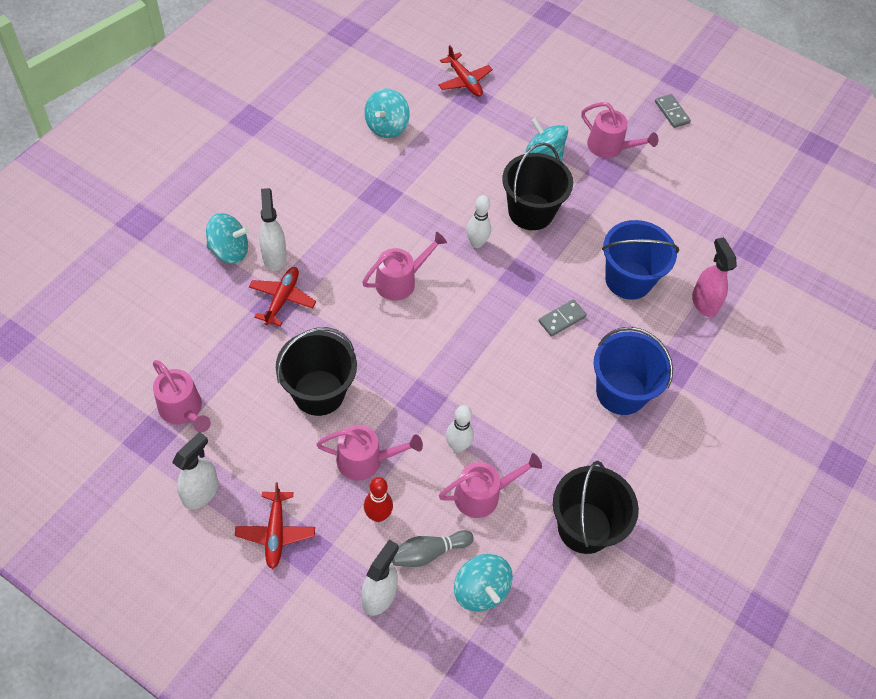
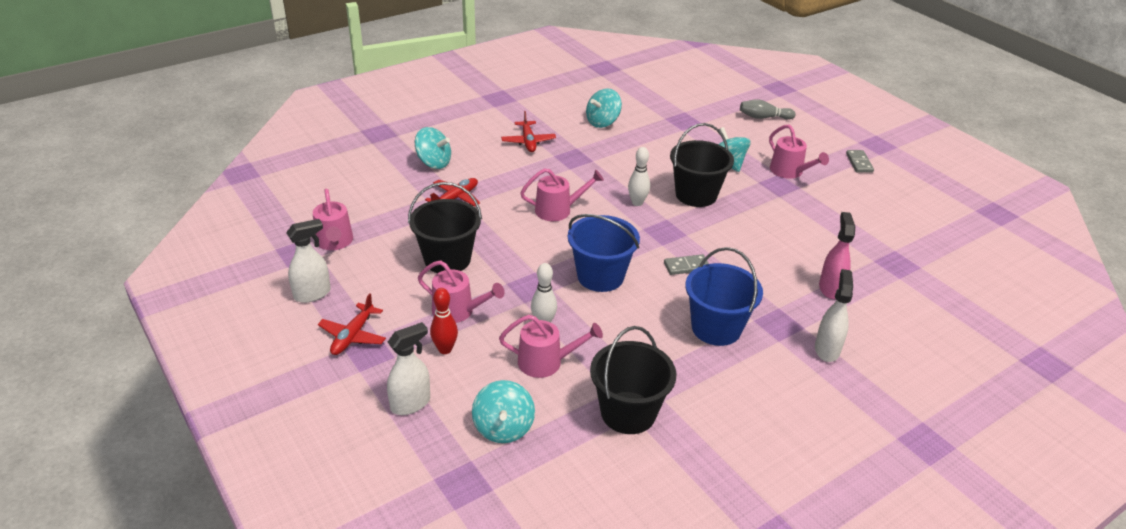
camera: 25 degrees right, 20 degrees down
(274, 256) = (466, 173): white spray bottle -> white spray bottle (827, 349)
(428, 553) = (472, 387): grey bowling pin -> grey bowling pin (763, 117)
(464, 81) = (682, 110): red plane -> red plane (528, 142)
(628, 279) = (763, 256): blue bucket -> blue bucket (600, 276)

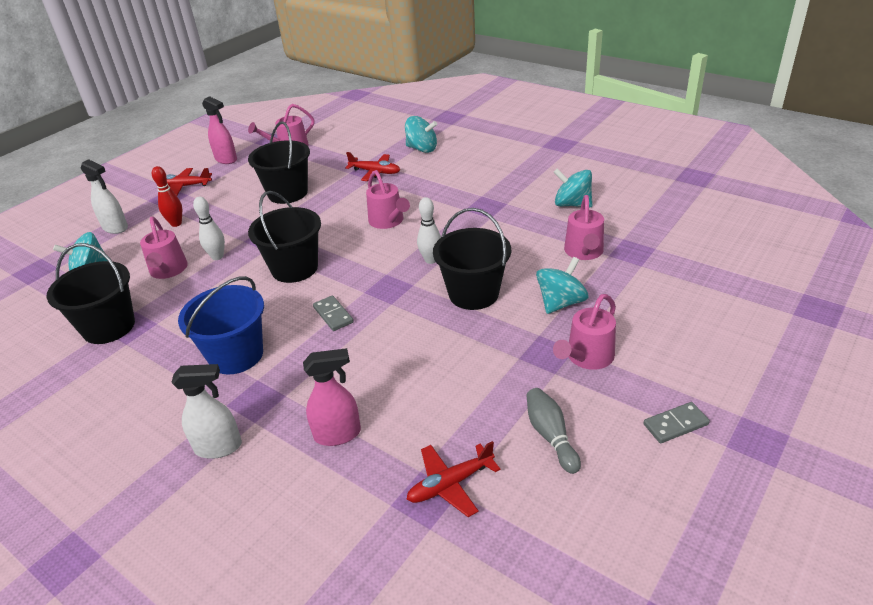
camera: 75 degrees right, 0 degrees up
(312, 294) = (226, 159): white spray bottle -> pink spray bottle
(433, 163) = (422, 149): turquoise spinning top -> turquoise spinning top turned 75 degrees counterclockwise
(458, 311) = (223, 216): pink watering can -> pink watering can (584, 252)
(528, 142) = (494, 177): red plane -> red plane (450, 484)
(600, 276) = (294, 268): blue bucket -> black bucket
(763, 117) = (711, 310): grey bowling pin -> grey bowling pin (550, 436)

